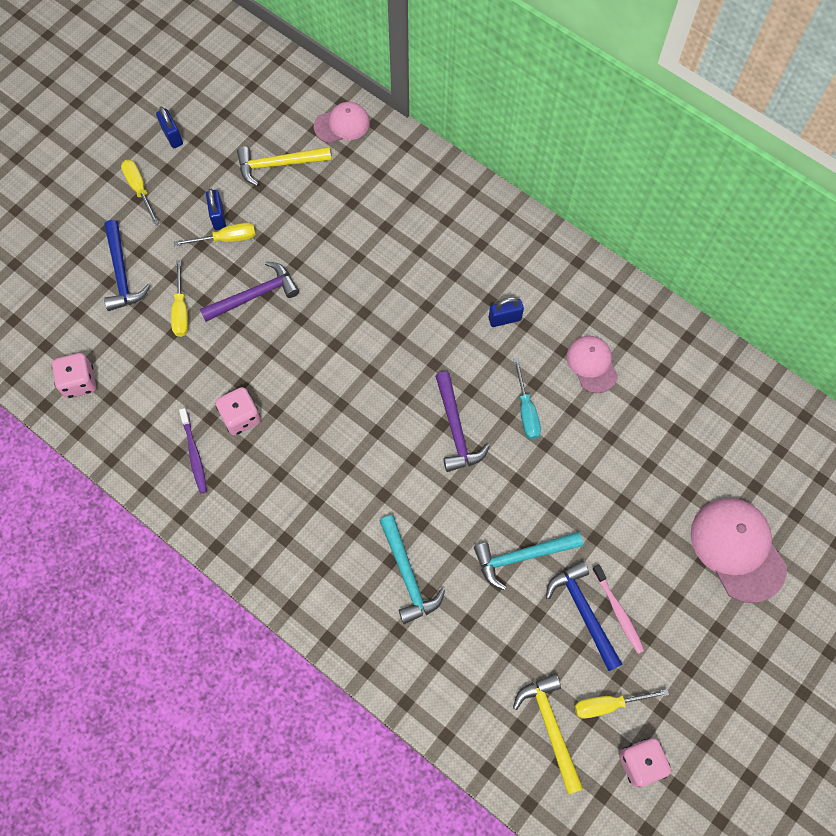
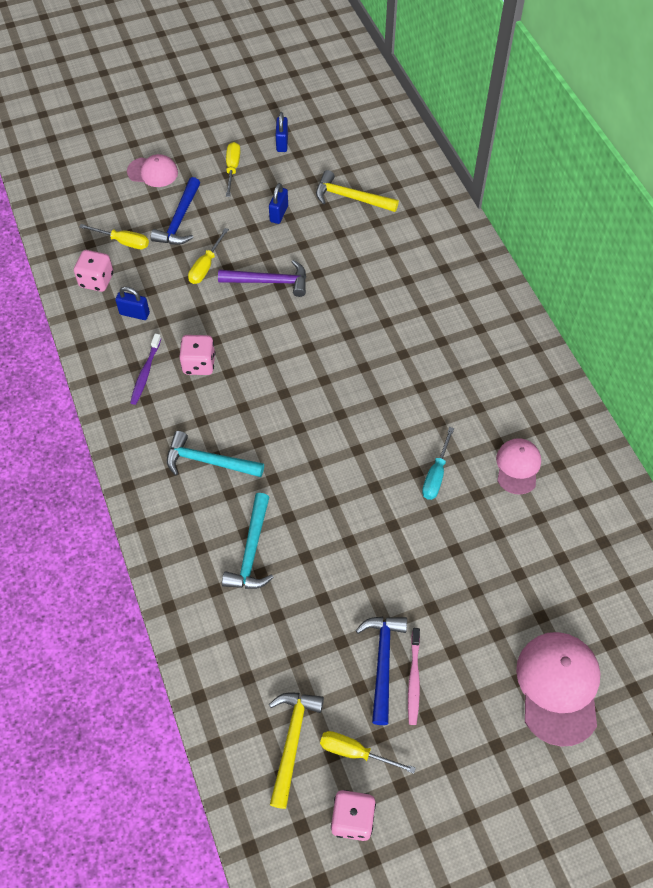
camera: 30 degrees right, 10 degrees down
(226, 239) = (274, 232): yellow screwdriver -> yellow screwdriver (123, 242)
(342, 124) = (421, 191): pink cap -> pink cap (153, 172)
(455, 429) = (366, 459): purple hammer -> none
(504, 319) = (463, 394): blue padlock -> blue padlock (134, 313)
(522, 556) = (357, 588): turquoise hammer -> turquoise hammer (208, 461)

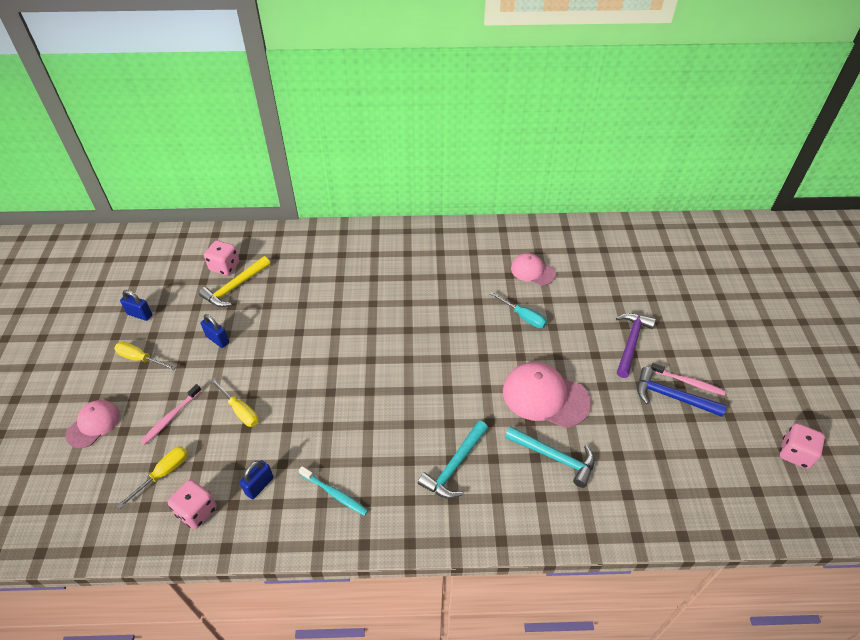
camera: 70 degrees left, 10 degrees down
(145, 373) = (335, 494): purple toothbrush -> turquoise toothbrush
(179, 220) = (171, 417): blue hammer -> pink toothbrush
(199, 364) = (347, 445): pink dice -> pink dice (224, 267)
(269, 282) = (287, 367): purple hammer -> purple hammer (631, 342)
(292, 741) = (730, 476): yellow hammer -> none
(355, 752) = (742, 436): yellow screwdriver -> none
(558, 687) = (705, 306): pink cap -> pink cap (545, 397)

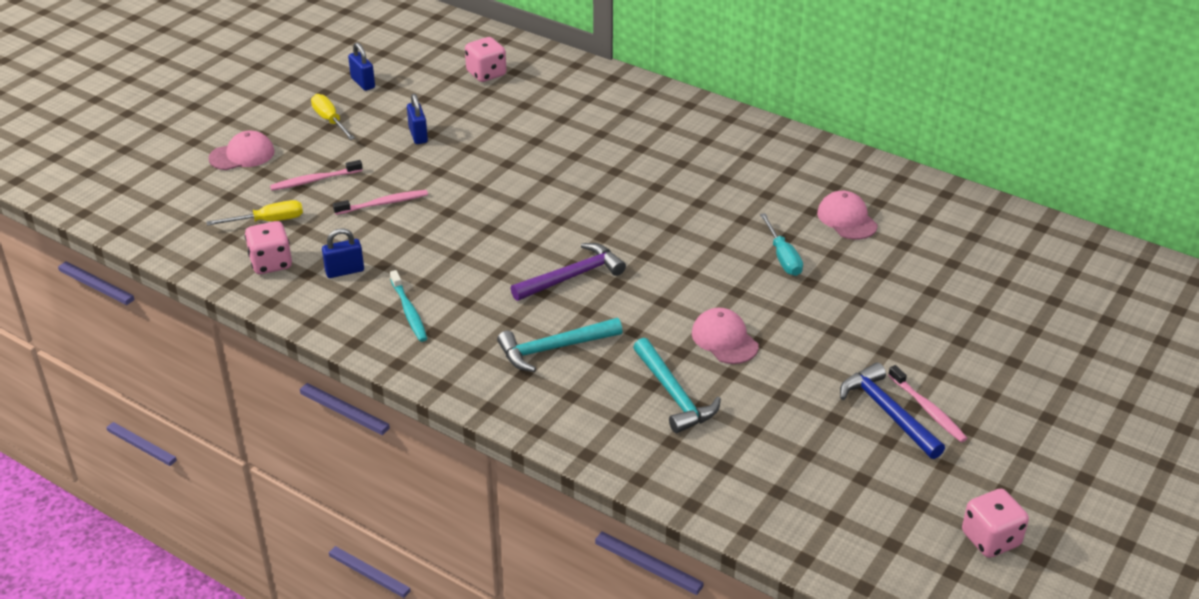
camera: 35 degrees right, 10 degrees down
(235, 287) = (479, 96): yellow hammer -> none
(240, 410) = (383, 203): yellow screwdriver -> pink toothbrush
(545, 397) = (724, 339): pink cap -> pink cap, size x0.60
(631, 342) = (896, 340): purple hammer -> purple hammer (572, 277)

